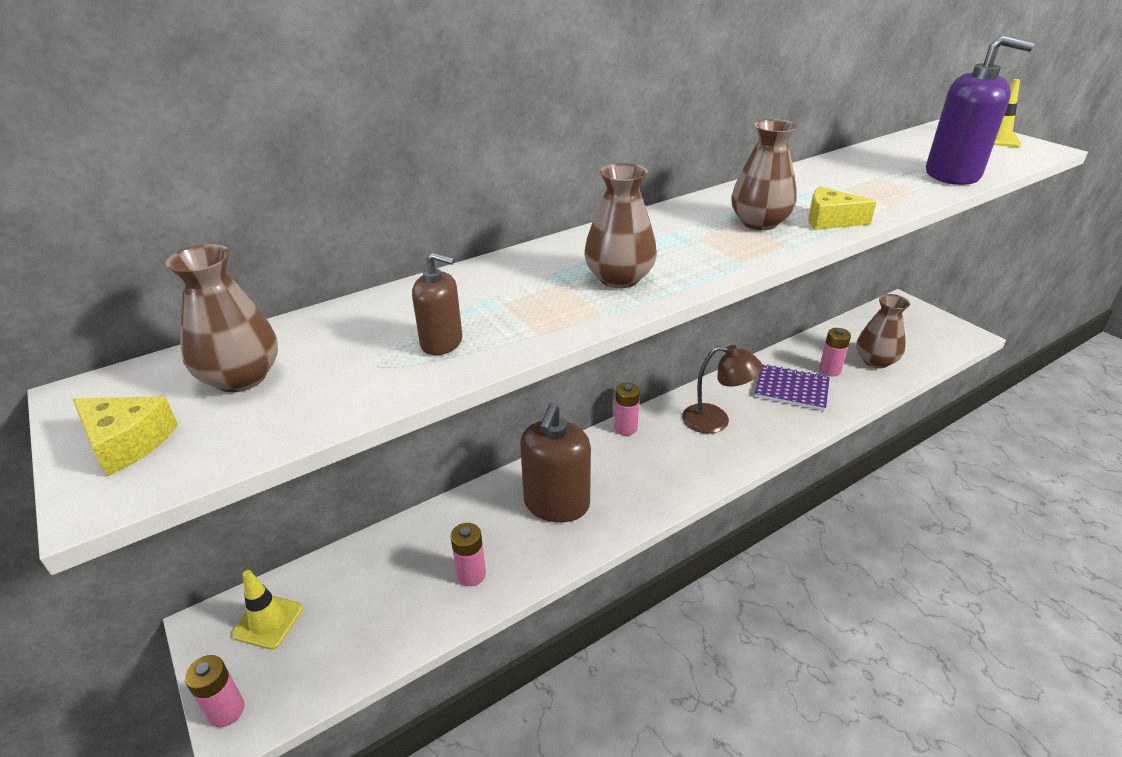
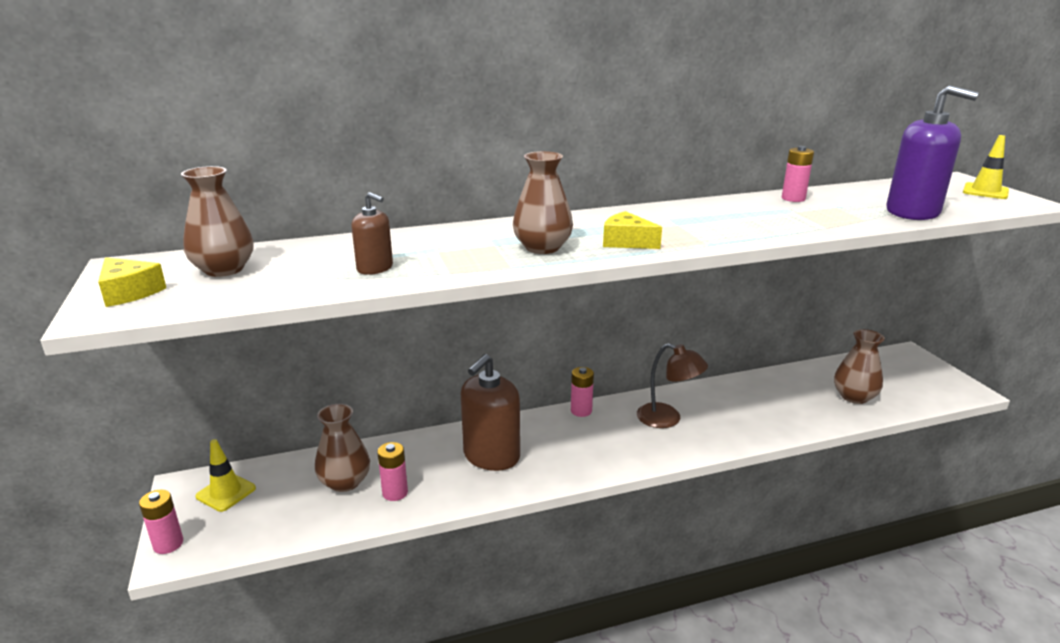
camera: 15 degrees right, 10 degrees down
(759, 223) = (694, 226): brown vase -> brown vase (345, 482)
(791, 389) = (754, 406): purple notebook -> none
(829, 370) = (801, 397): pink battery -> pink battery (793, 198)
(830, 220) = (760, 231): yellow cheese -> yellow cheese (626, 242)

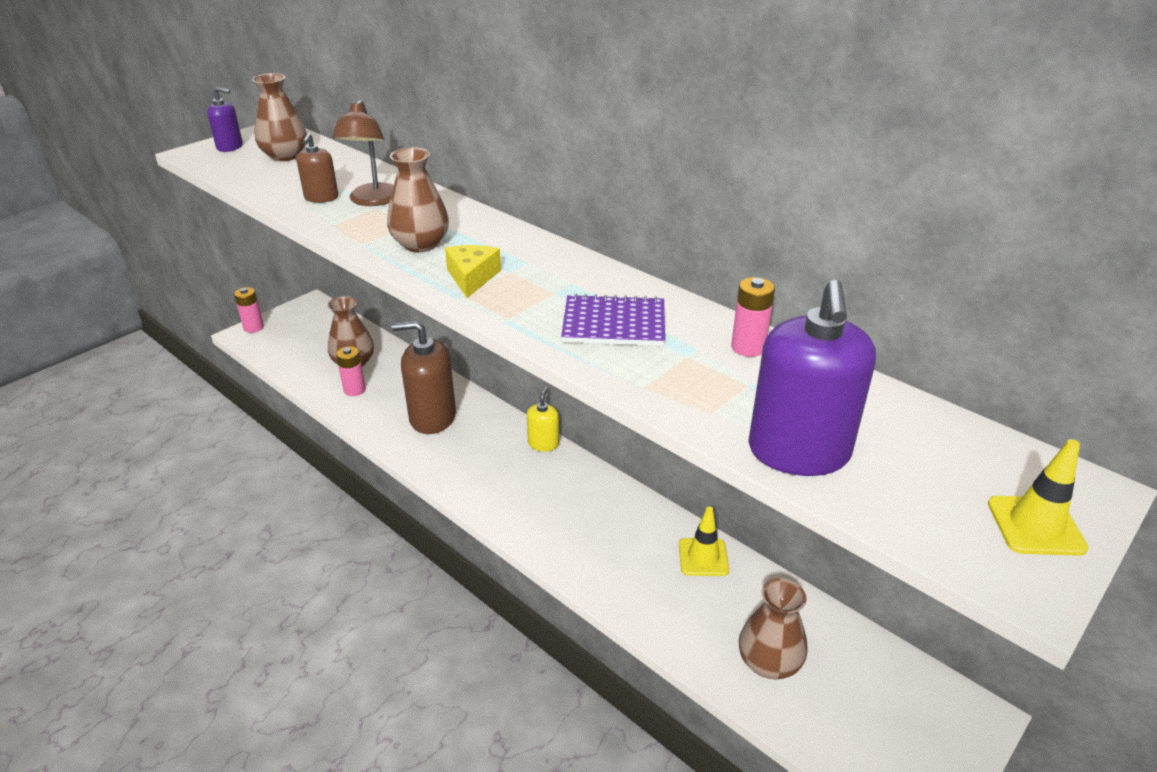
camera: 60 degrees right, 10 degrees up
(129, 292) = (230, 147): yellow cheese -> purple soap dispenser
(226, 492) = (313, 322): yellow traffic cone -> yellow traffic cone (703, 557)
(581, 411) = (543, 443): pink battery -> yellow soap dispenser
(667, 419) = (575, 506): brown lamp -> brown lamp (372, 201)
(738, 219) = (614, 324): none -> purple notebook

